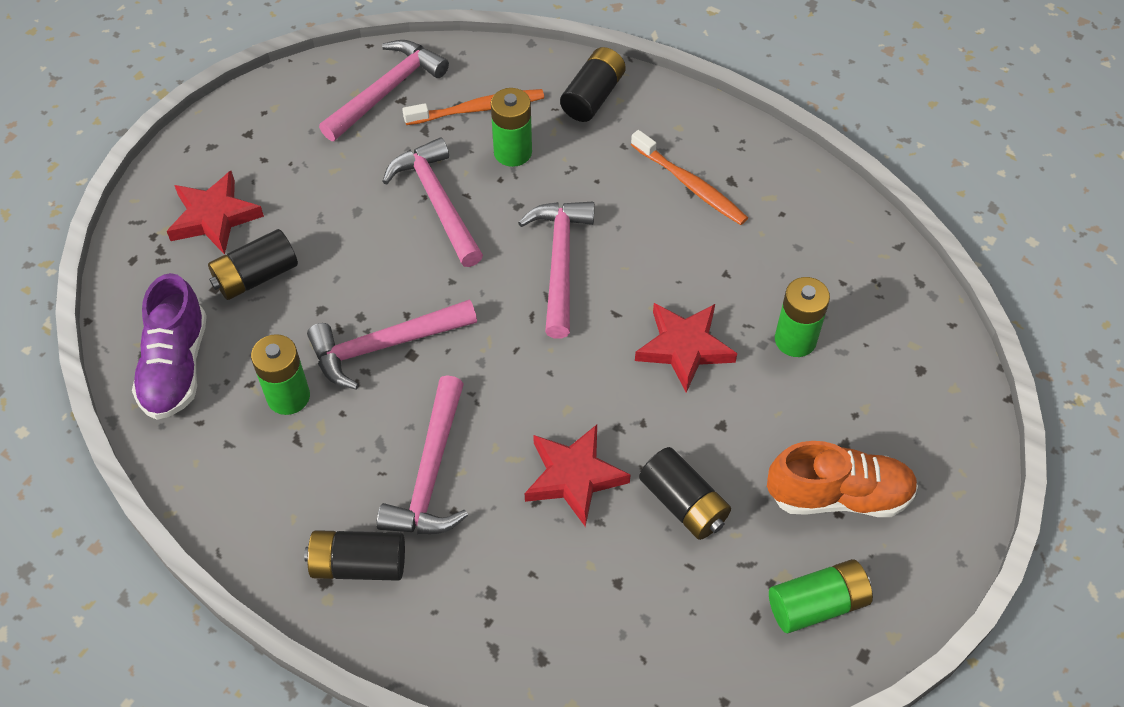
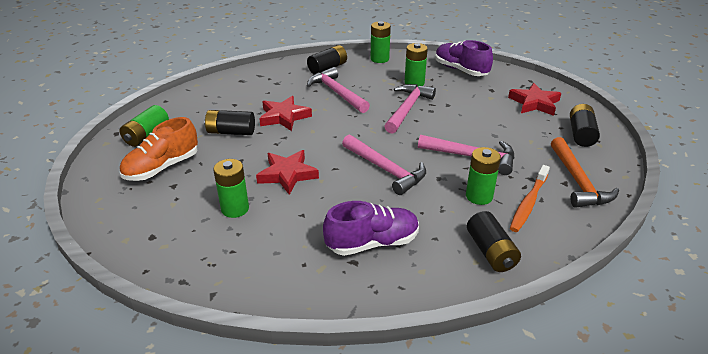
camera: 135 degrees right, 20 degrees down
(240, 515) = (379, 59): none -> green battery
(256, 276) = (485, 99): black battery -> black battery (581, 134)
(387, 91) = (578, 181): pink hammer -> orange hammer
(690, 185) = (372, 243): orange toothbrush -> purple shoe

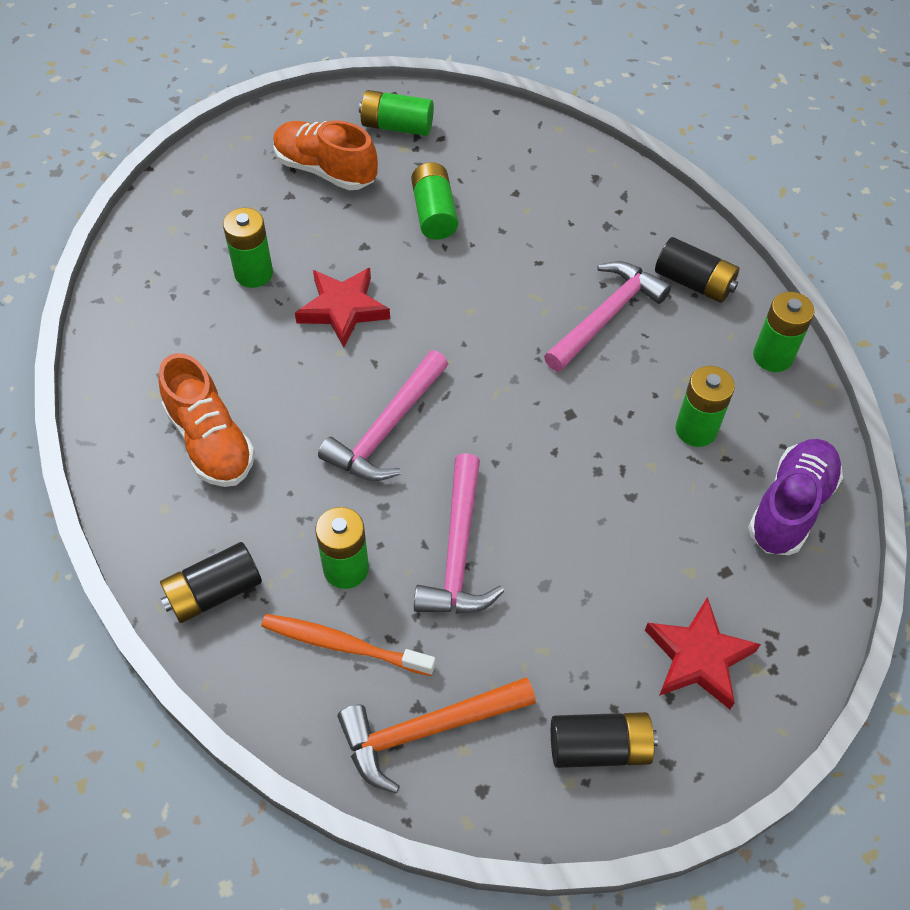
camera: 75 degrees right, 20 degrees up
(231, 132) = (434, 213): black battery -> green battery
(284, 117) = (499, 264): red star -> none
(372, 243) = (210, 441): purple shoe -> orange shoe
(407, 109) = (590, 432): pink hammer -> none

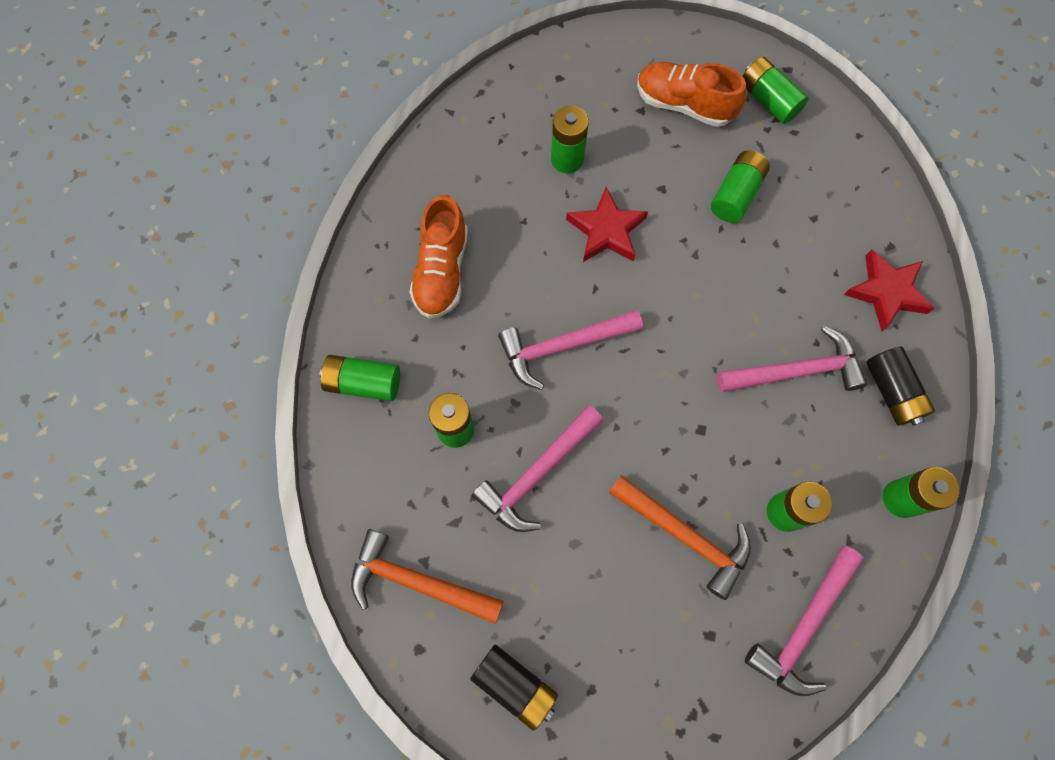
camera: 40 degrees right, 15 degrees up
(214, 592) = (364, 383): black battery -> green battery
(325, 170) = (684, 105): orange shoe -> orange shoe turned 45 degrees counterclockwise
(343, 645) = (413, 482): orange toothbrush -> none
(633, 507) = (685, 535): none -> orange hammer
(698, 657) = (635, 680): red star -> red star (886, 292)
(790, 507) = (803, 626): purple shoe -> pink hammer

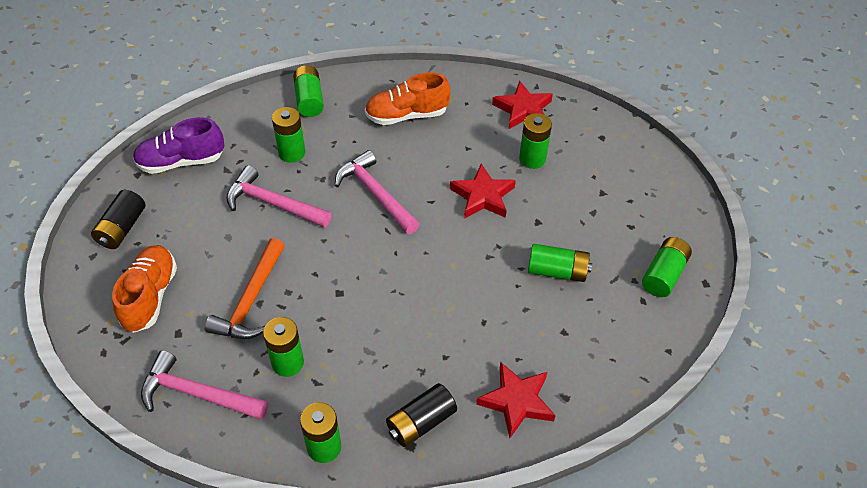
camera: 70 degrees right, 20 degrees down
(417, 582) = (181, 162): orange hammer -> purple shoe
(484, 140) = (523, 110): none -> red star
(684, 105) = (623, 218): orange shoe -> orange shoe (150, 296)
(796, 371) = (413, 346): pink hammer -> none

